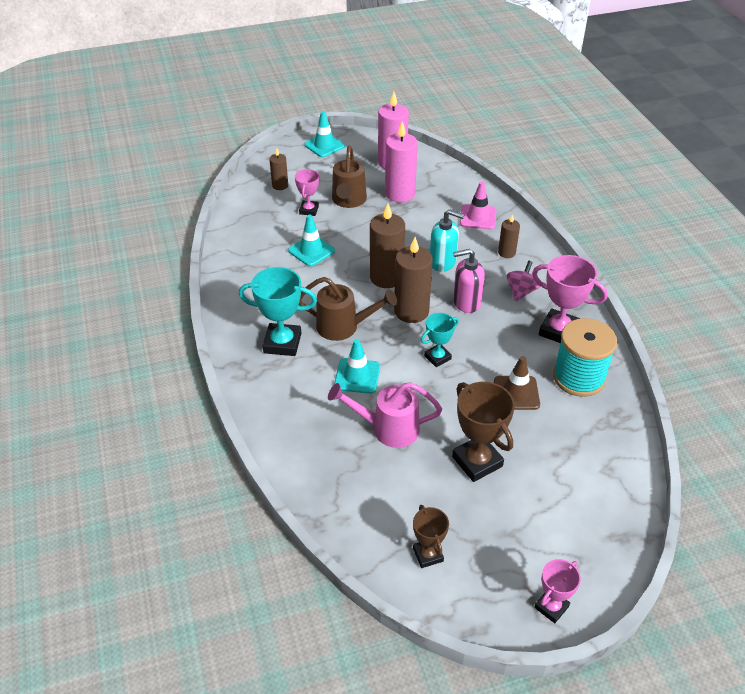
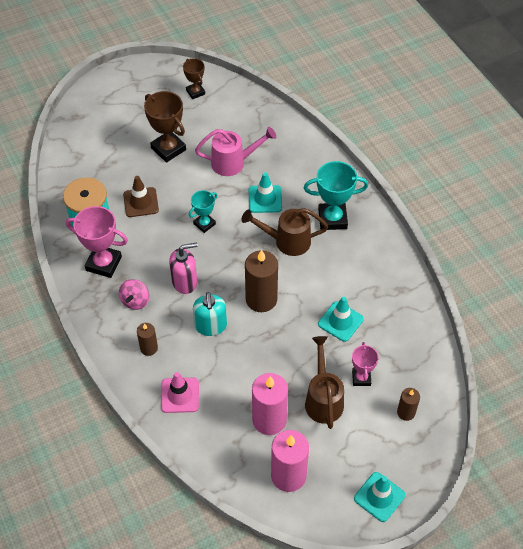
camera: 170 degrees right, 10 degrees up
(411, 311) = (232, 265): brown candle -> none
(443, 262) = (211, 326): turquoise soap dispenser -> turquoise soap dispenser turned 105 degrees counterclockwise
(551, 607) = (122, 77): pink trophy -> none

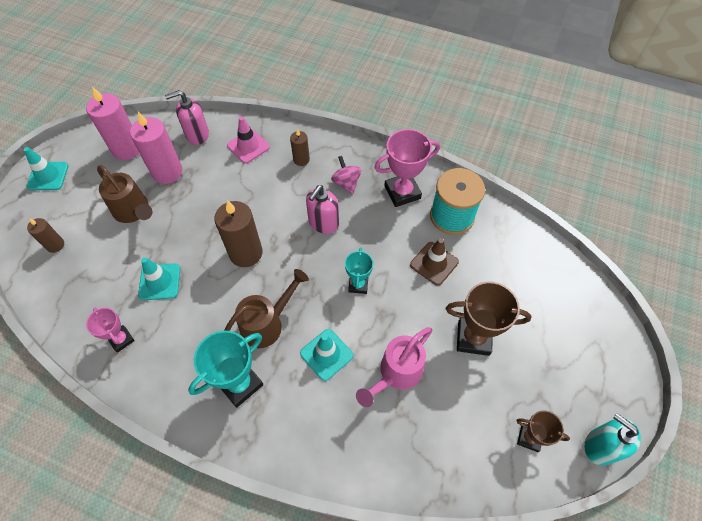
camera: 140 degrees right, 5 degrees up
(211, 326) = (269, 204): turquoise soap dispenser -> turquoise soap dispenser (600, 446)
(213, 444) = (197, 134): none -> pink soap dispenser
(361, 378) = (110, 247): pink trophy -> pink trophy (121, 339)

